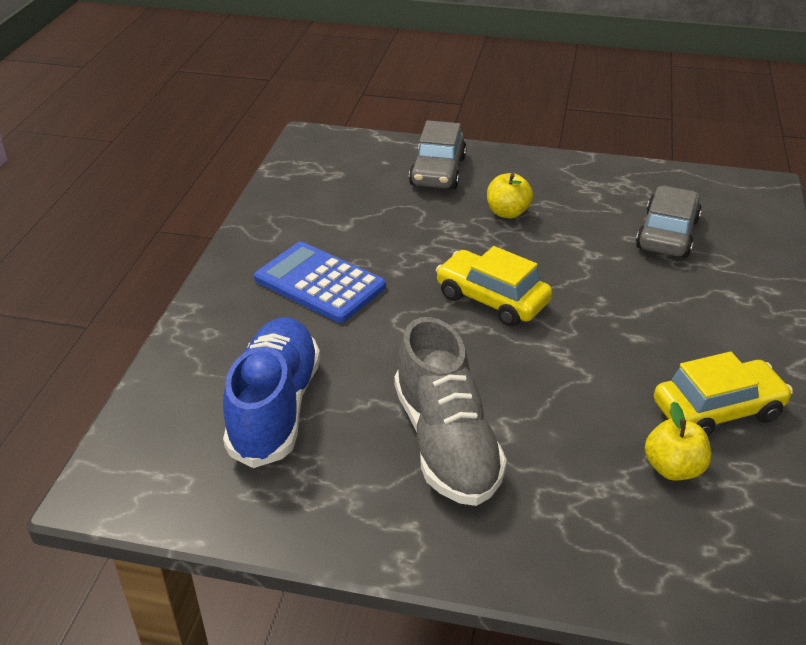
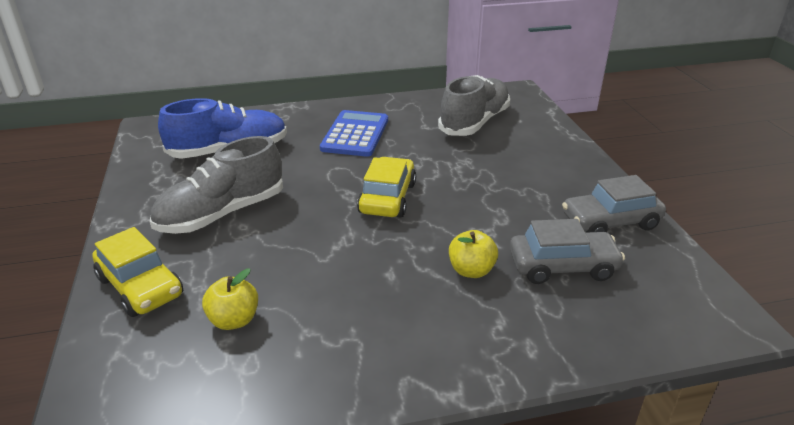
camera: 65 degrees right, 5 degrees down
(365, 190) = (474, 122): none -> grey shoe
(438, 171) = (531, 141): grey car -> grey car (610, 222)
(507, 212) = (508, 181): yellow apple -> yellow apple (471, 270)
(717, 410) = (317, 335): yellow car -> yellow car (141, 287)

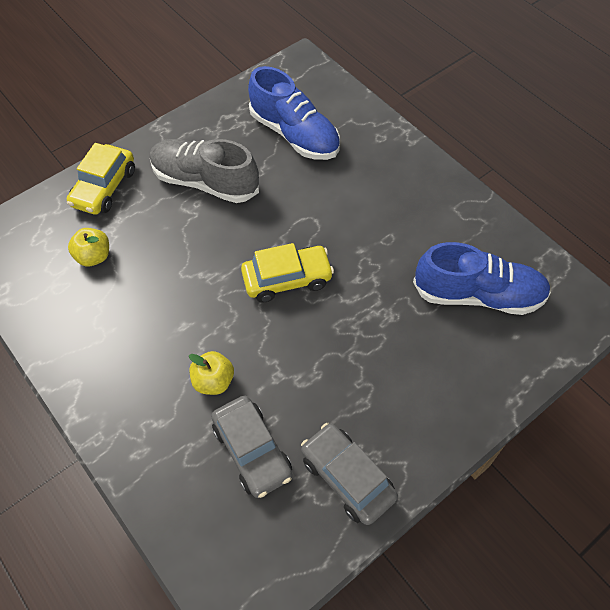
camera: 65 degrees right, 25 degrees up
(355, 134) = (383, 205): blue calculator -> none
(474, 122) = (478, 295): grey shoe -> blue shoe

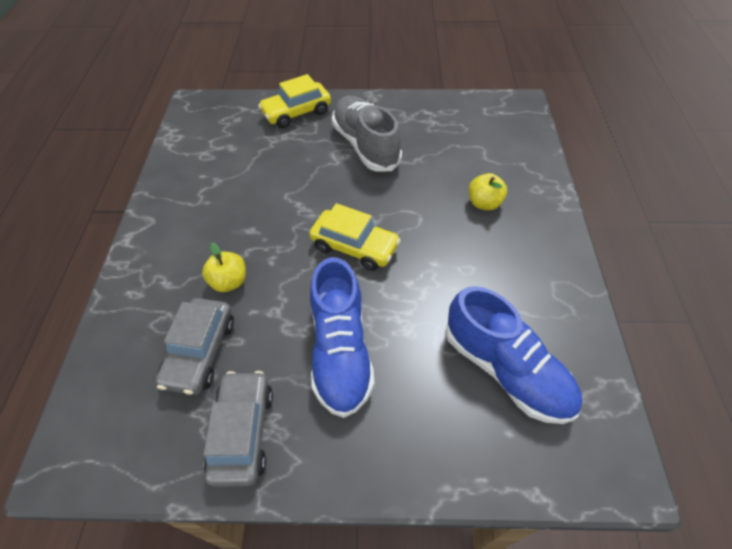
camera: 40 degrees right, 5 degrees down
(94, 256) = (245, 150): yellow apple -> yellow apple (484, 203)
(294, 134) = (465, 150): blue shoe -> blue shoe (340, 351)

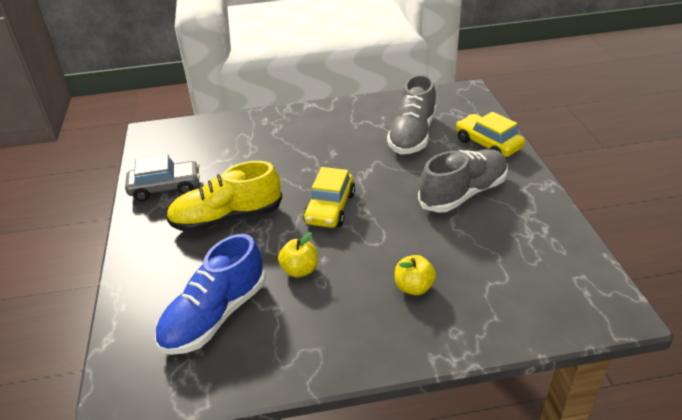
camera: 80 degrees right, 15 degrees down
(200, 352) = (222, 157): grey car -> none
(229, 282) = (281, 155): yellow apple -> yellow apple (300, 270)
(253, 159) = (412, 135): none -> grey shoe
(340, 351) = (227, 218): blue shoe -> yellow shoe

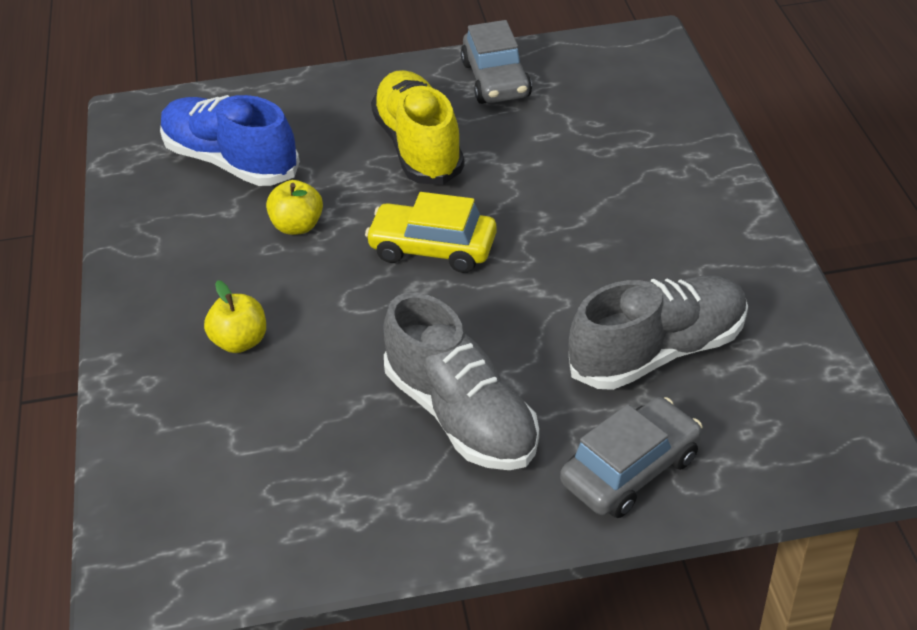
camera: 90 degrees right, 5 degrees up
(412, 135) = (658, 352): grey shoe -> grey shoe turned 135 degrees clockwise
(488, 144) = (630, 470): yellow car -> grey car

